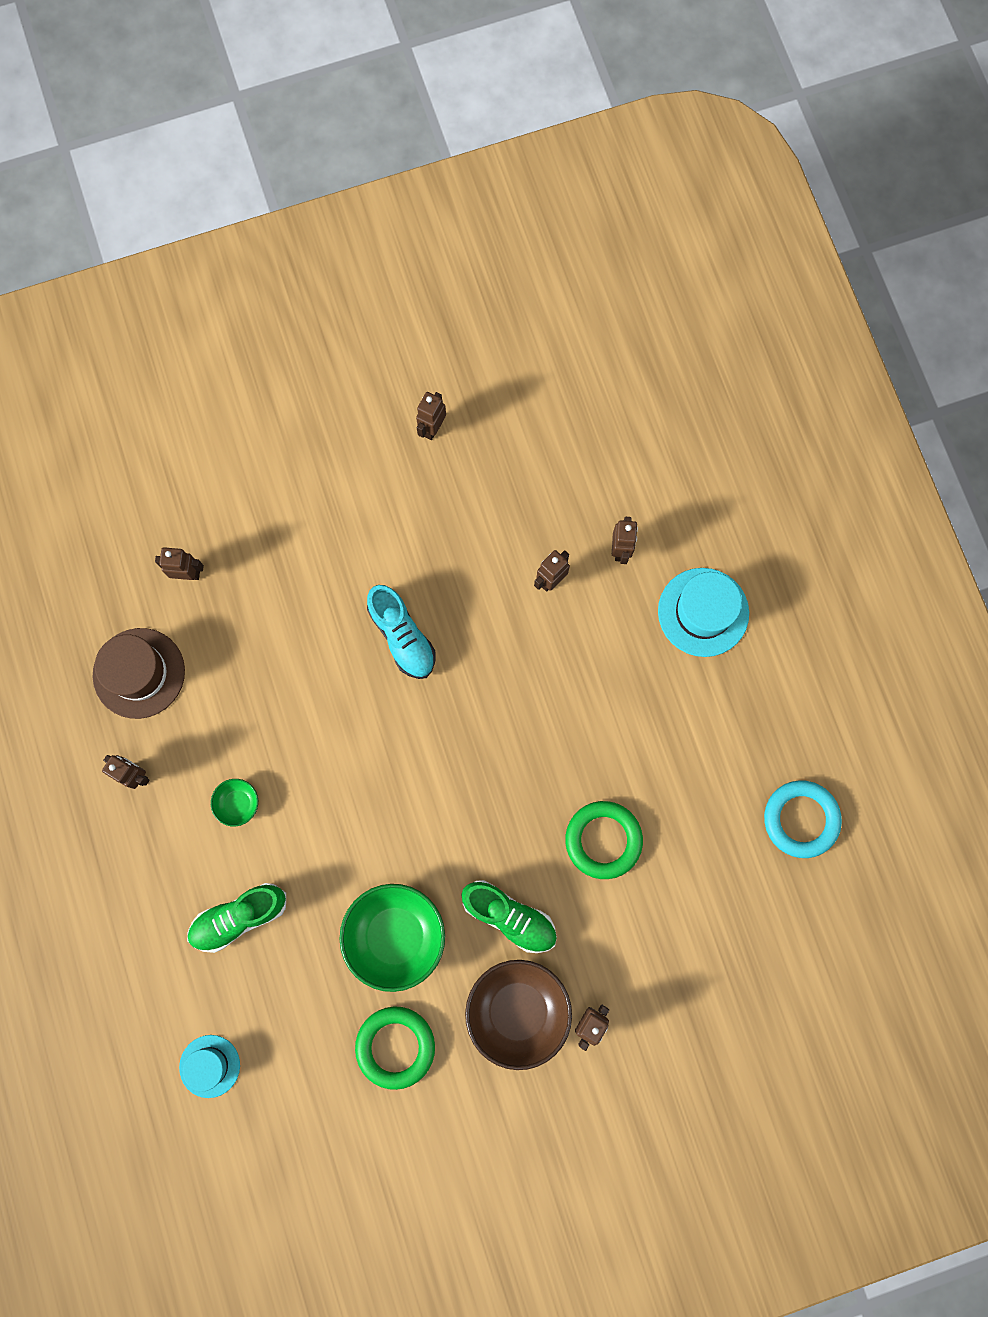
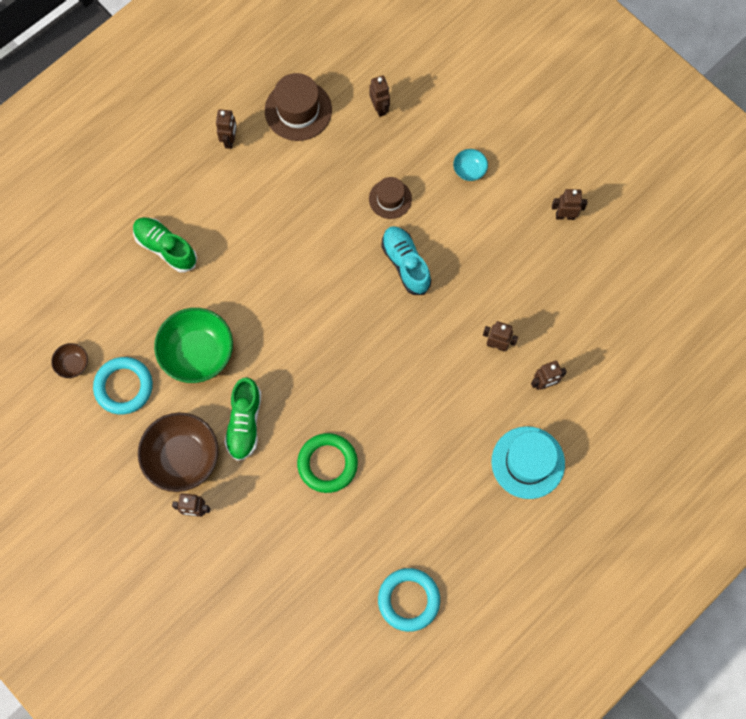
camera: 65 degrees right, 5 degrees down
(209, 1066) = (62, 274): turquoise hat -> none
(238, 803) = (240, 211): green bowl -> none
(311, 616) = (390, 199): none -> brown hat
(321, 507) = (469, 170): none -> turquoise bowl
(335, 1100) = (73, 364): none -> brown bowl
(395, 1046) = (124, 387): green ring -> turquoise ring
(402, 636) = (405, 264): turquoise shoe -> turquoise shoe turned 120 degrees clockwise

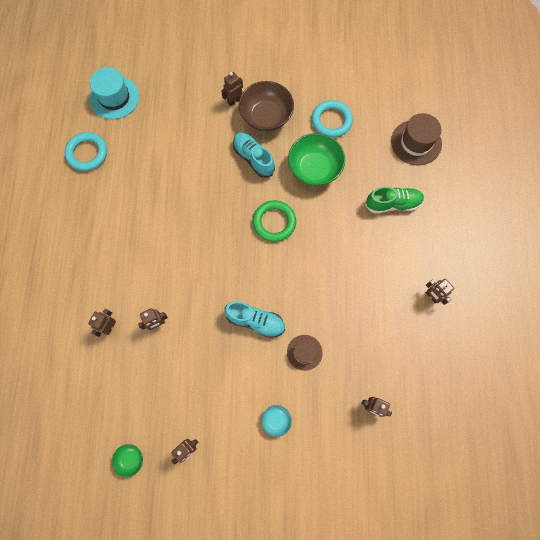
camera: 135 degrees right, 0 degrees up
(73, 364) = (368, 108): brown bowl -> none
(244, 423) = (253, 158): green shoe -> turquoise shoe
(298, 110) = (416, 355): brown hat -> brown hat (416, 142)
(327, 464) = (190, 177): green ring -> green ring (274, 222)
(528, 462) = (81, 274): turquoise hat -> turquoise hat (114, 97)
(621, 252) = (130, 459): none -> green bowl

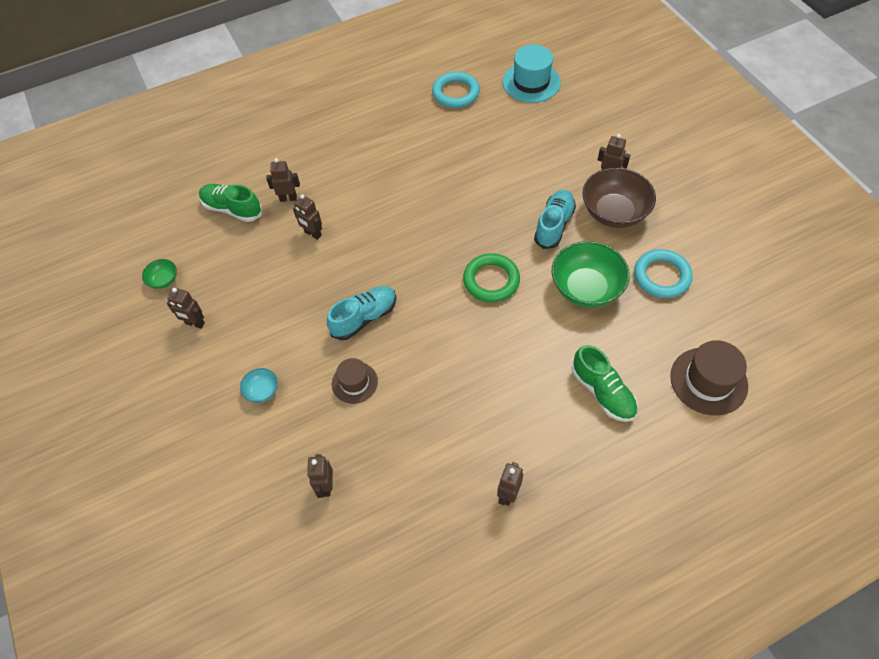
camera: 65 degrees right, 15 degrees down
(91, 375) = (232, 209): none -> green shoe
(255, 321) = (364, 318): turquoise shoe -> turquoise shoe turned 120 degrees counterclockwise

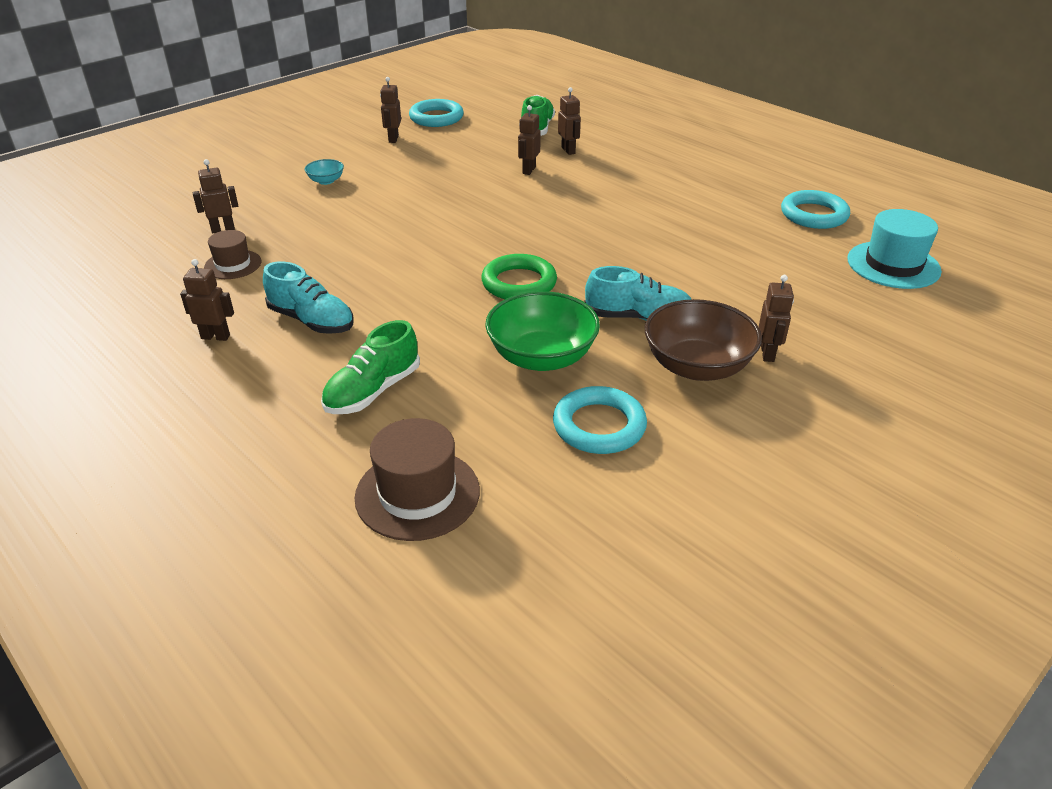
camera: 70 degrees right, 20 degrees down
(163, 280) = (436, 118): green bowl -> turquoise ring
(354, 382) = (346, 223): brown hat -> brown hat (233, 264)
(364, 318) = (431, 215): turquoise shoe -> turquoise shoe (311, 321)

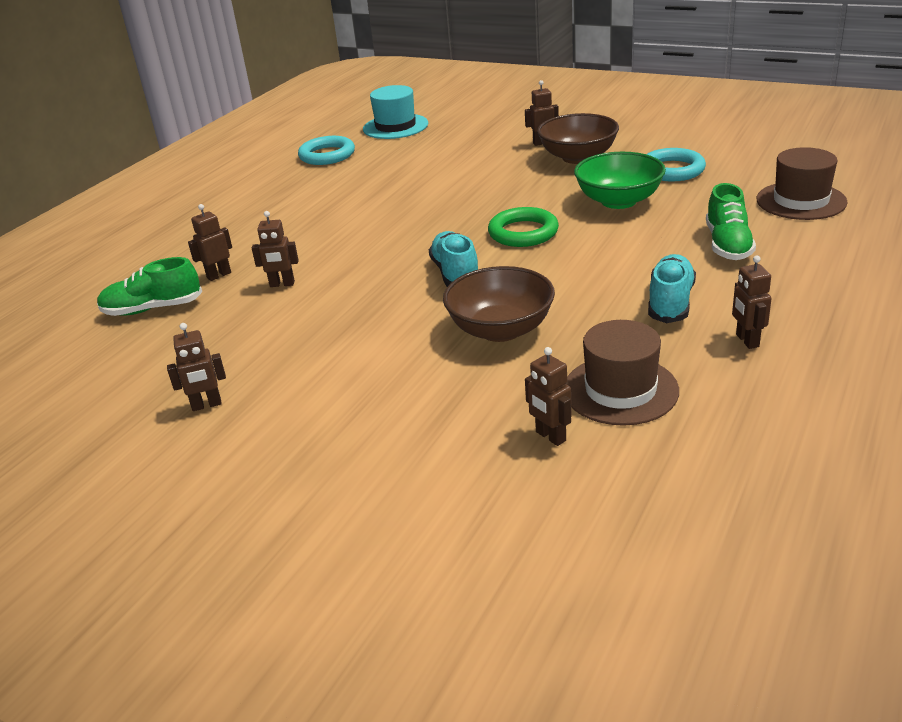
camera: 105 degrees left, 5 degrees down
(233, 264) = (620, 390): brown hat -> brown hat, size x1.60
(326, 181) = (369, 410): turquoise bowl -> none
(364, 238) = (500, 329): none -> brown bowl
(373, 391) = (728, 245): green shoe -> green shoe turned 75 degrees clockwise
(436, 118) = (117, 394): turquoise ring -> none
(638, 317) = (534, 183): turquoise shoe -> turquoise shoe (455, 274)

